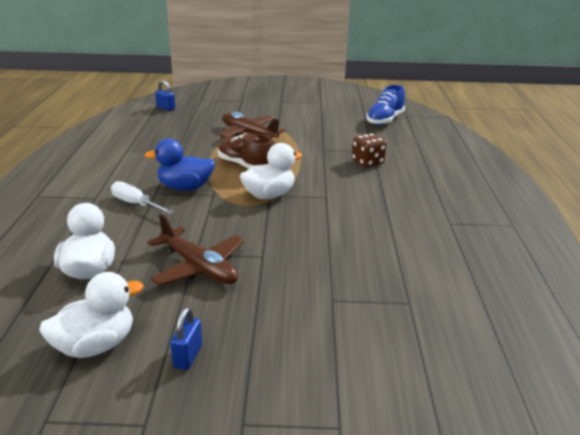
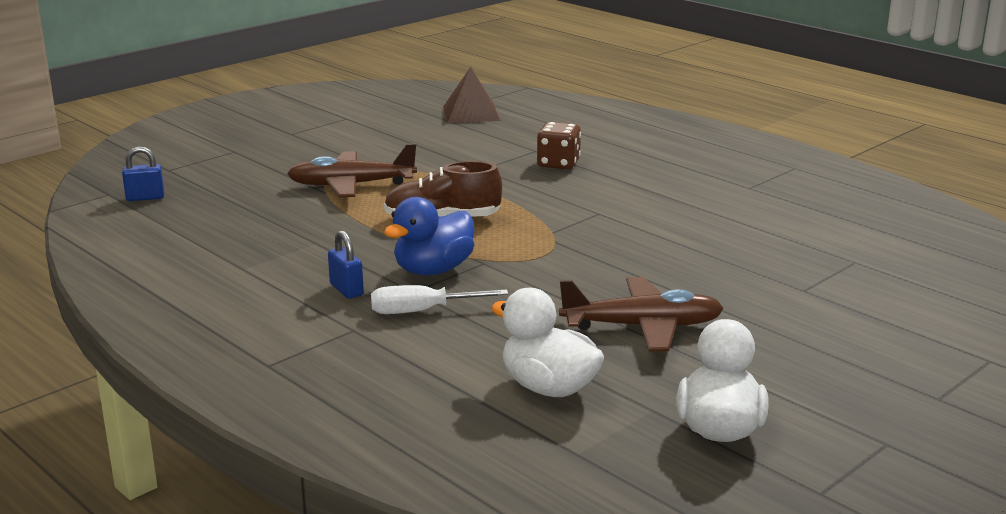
camera: 45 degrees left, 5 degrees down
(188, 356) = (804, 388): blue padlock -> blue padlock (346, 290)
(269, 195) = (542, 236): white duck -> none
(385, 120) = (471, 113): blue shoe -> brown pyramid

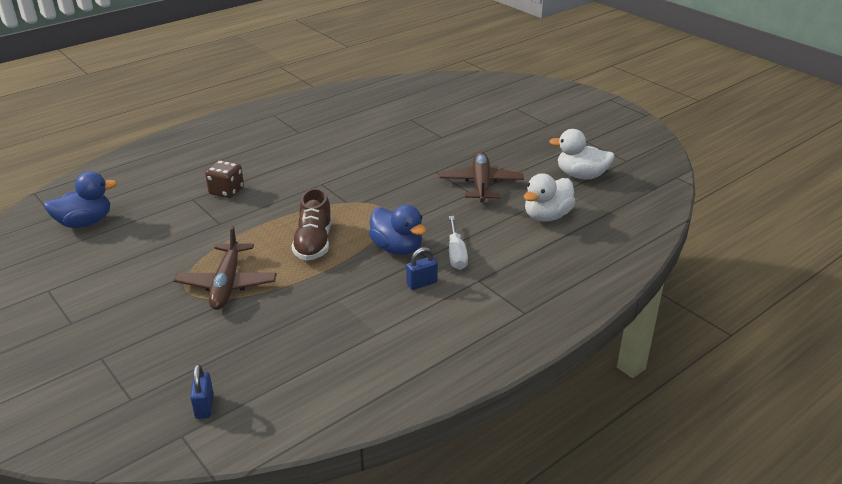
camera: 85 degrees left, 10 degrees up
(471, 113) = (85, 223): brown pyramid -> blue duck

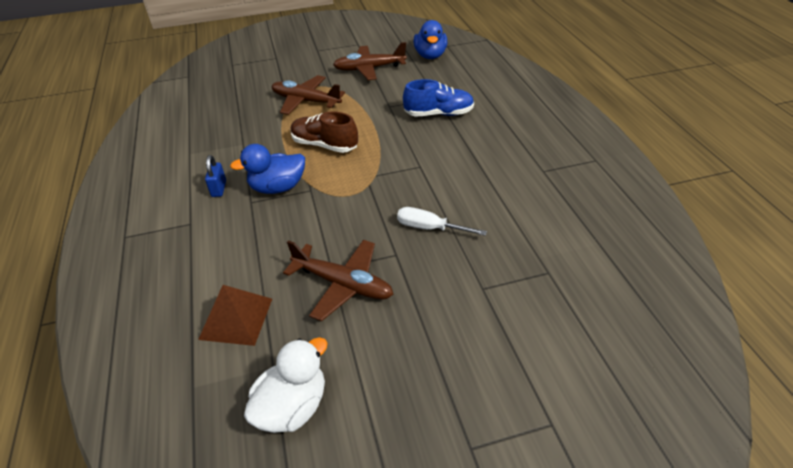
camera: 115 degrees right, 10 degrees up
(128, 259) = (369, 69): none -> brown plane
(204, 406) = (200, 84): blue padlock -> none
(226, 191) = (438, 114): brown dice -> blue shoe
(456, 253) = (238, 221): white screwdriver -> white screwdriver (430, 228)
(547, 216) = (236, 318): white duck -> brown pyramid

